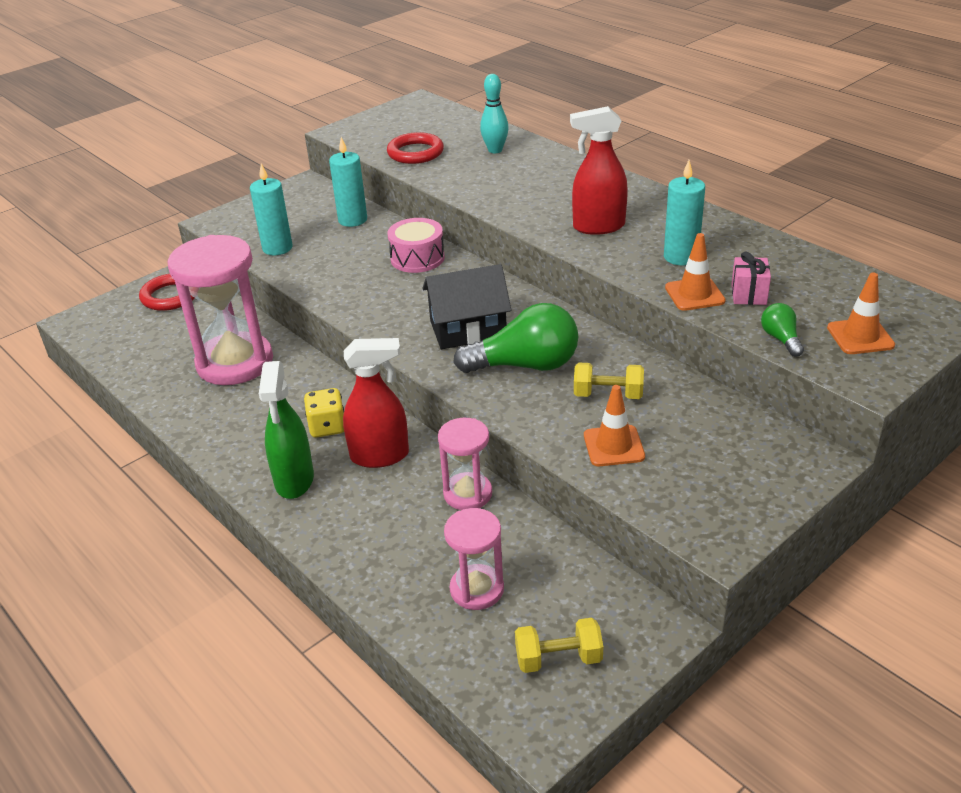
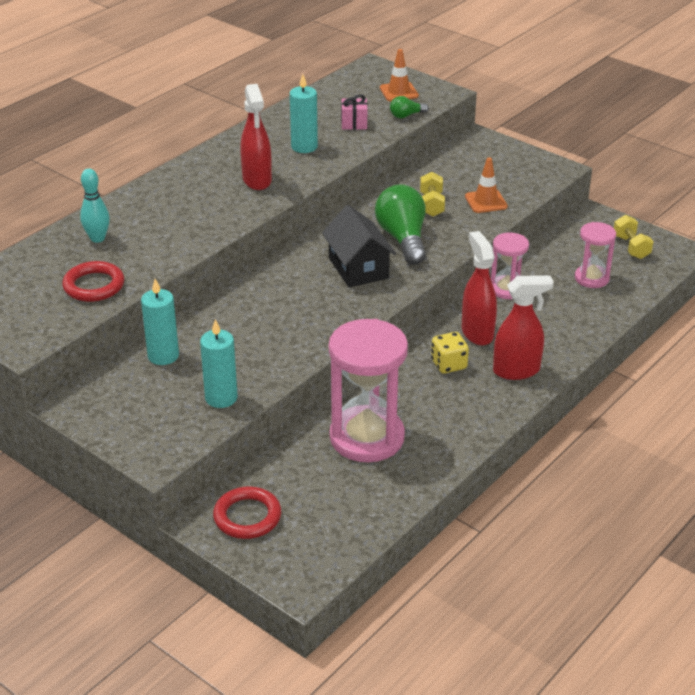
camera: 100 degrees left, 0 degrees up
(294, 481) = (516, 371): green spray bottle -> red spray bottle
(417, 258) = (243, 305): pink drum -> none
(694, 294) = (356, 142): orange traffic cone -> none

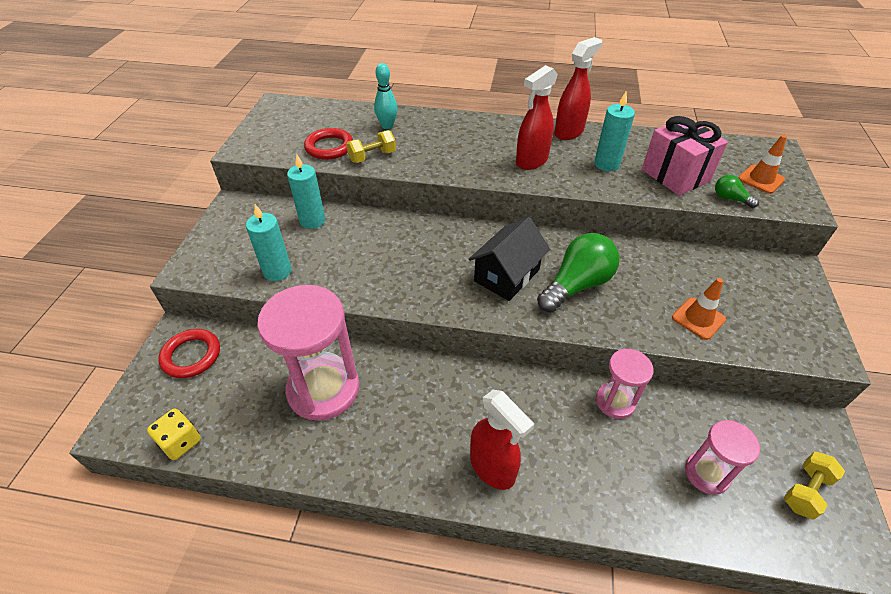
camera: 60 degrees right, 10 degrees up
(354, 124) = (675, 175): pink gift -> pink gift, size x1.97
(431, 205) = (649, 282): yellow dumbbell -> yellow dumbbell (372, 156)
(448, 364) = (462, 405): yellow dice -> yellow dice (180, 442)
(477, 333) = (527, 407): red spray bottle -> red spray bottle (569, 132)

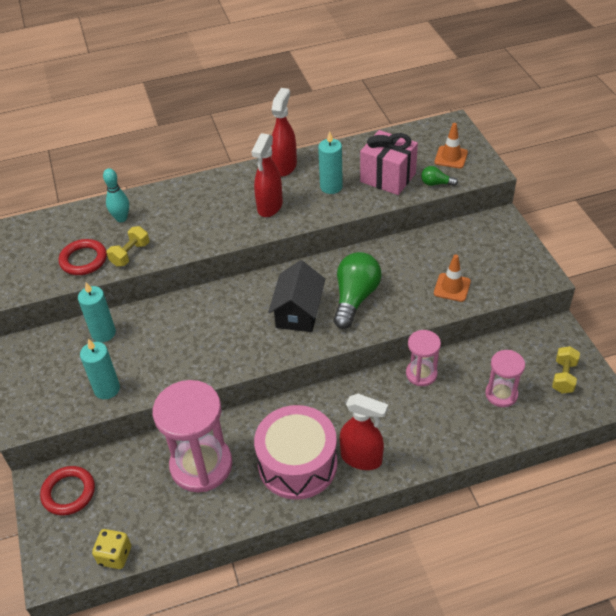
camera: 25 degrees left, 0 degrees up
(419, 437) = (297, 464): none -> pink drum

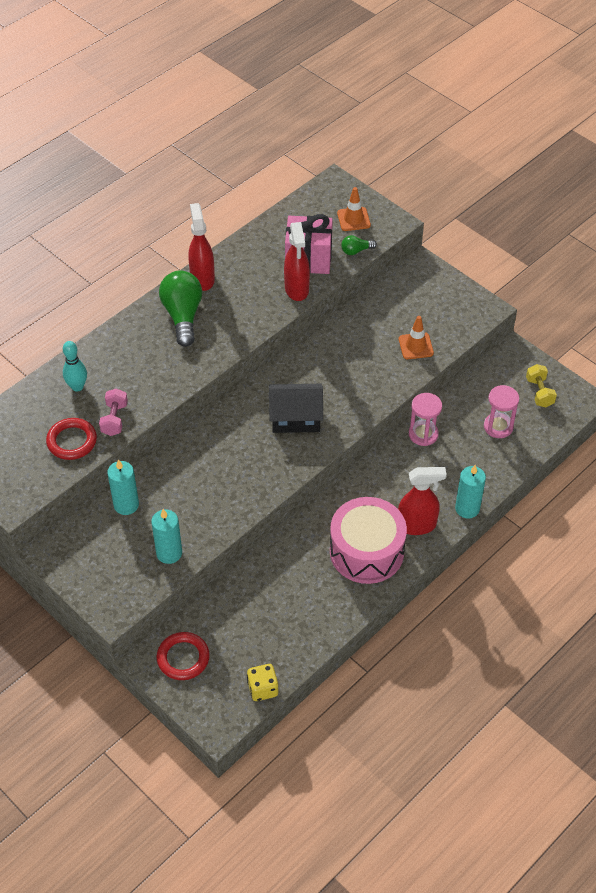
camera: 30 degrees left, 5 degrees up
(130, 254) = (114, 419): yellow dumbbell -> pink dumbbell
(201, 465) = (285, 586): pink hourglass -> none
(270, 207) = (216, 325): red spray bottle -> red spray bottle (297, 289)
(298, 312) = (295, 418): black house -> black house turned 75 degrees counterclockwise
(331, 187) = (261, 286): turquoise candle -> turquoise candle (467, 508)
(355, 298) = (338, 386): green light bulb -> green light bulb (183, 316)

